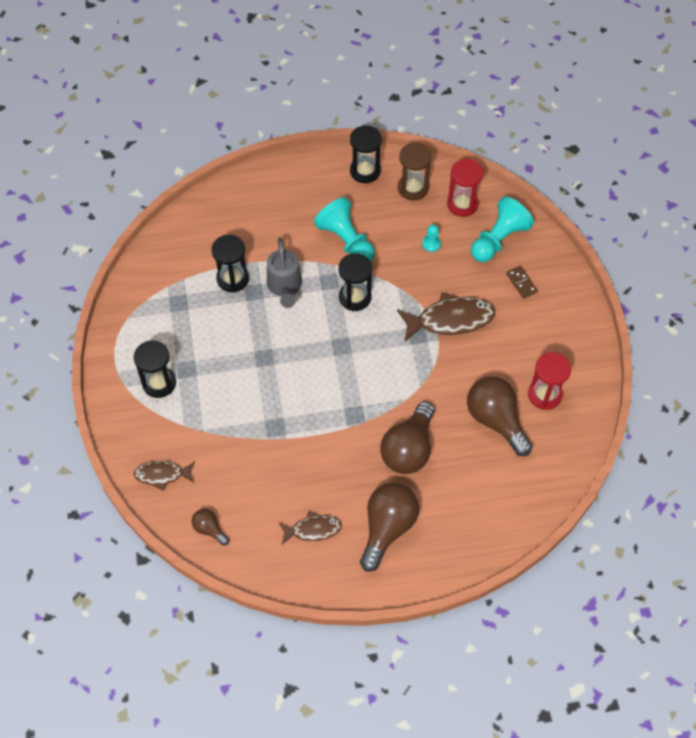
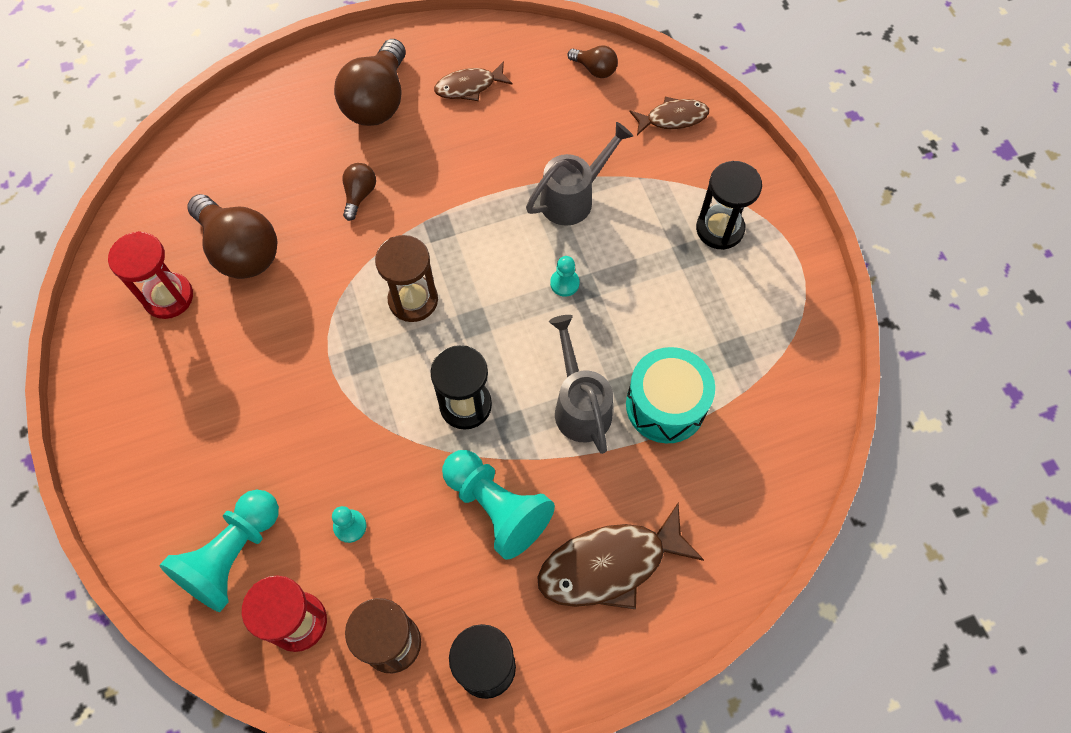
camera: 170 degrees right, 5 degrees up
(232, 279) = (665, 405): black hourglass -> turquoise drum
(254, 422) = (573, 198): none -> grey watering can
(276, 362) = (564, 283): none -> turquoise pawn
(379, 367) = (413, 300): none -> brown hourglass
(408, 449) = (359, 195): brown light bulb -> brown light bulb, size x0.49
(450, 320) = (310, 391): brown fish -> brown fish (609, 565)
(521, 283) = (195, 476): brown domino -> none

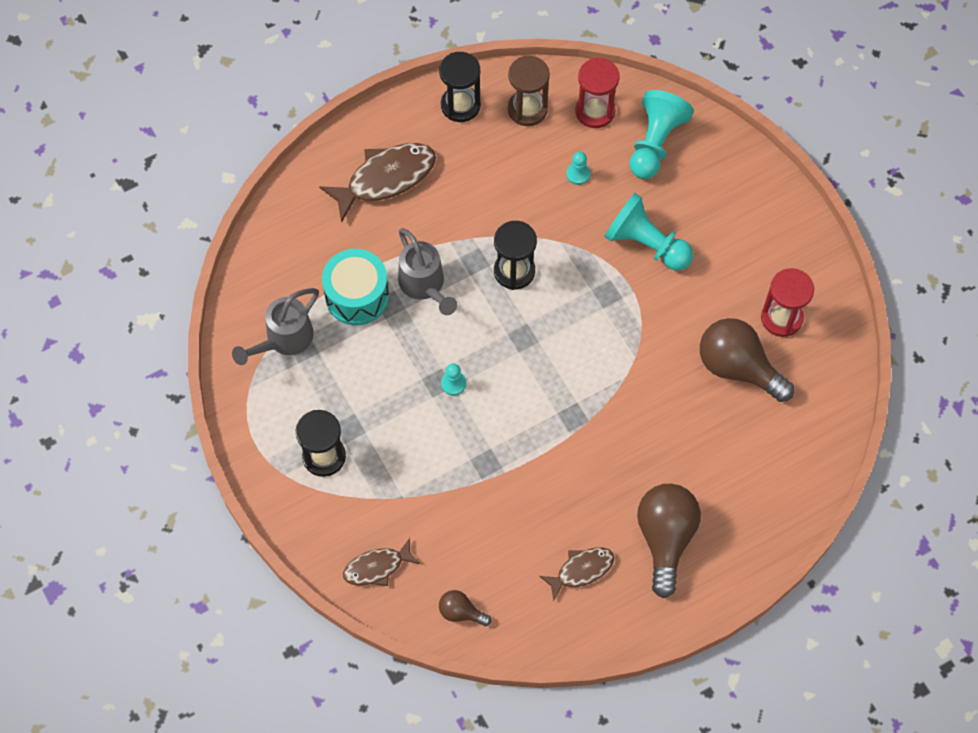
camera: 170 degrees right, 0 degrees up
(359, 195) = (652, 437): brown light bulb -> none
(413, 300) = (578, 348): brown hourglass -> none
(496, 507) = (474, 203): turquoise pawn -> turquoise pawn (646, 244)
(573, 198) = (459, 465): grey watering can -> grey watering can (284, 339)

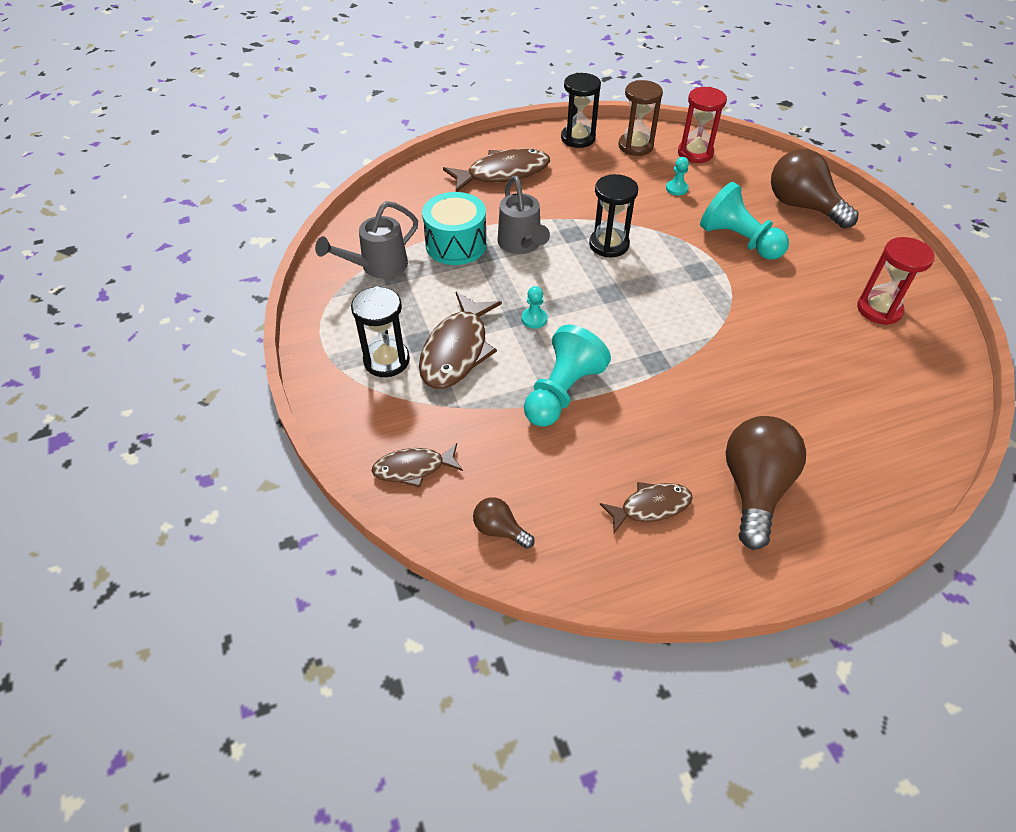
camera: 10 degrees right, 15 degrees down
(387, 434) = (457, 350): none -> brown fish
(655, 143) = (749, 177): turquoise pawn -> turquoise pawn (562, 392)
(738, 368) = (834, 343): brown light bulb -> brown light bulb (802, 206)

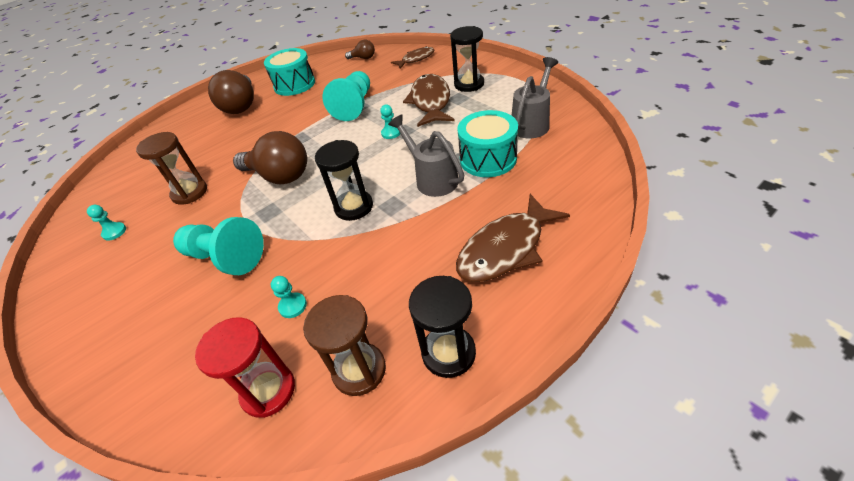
camera: 165 degrees right, 5 degrees down
(651, 507) = (294, 84): brown fish -> turquoise drum
(800, 330) = (190, 193): none -> brown hourglass
(802, 206) = (138, 336): brown light bulb -> brown light bulb (280, 176)
(879, 309) = (114, 232): red hourglass -> turquoise pawn

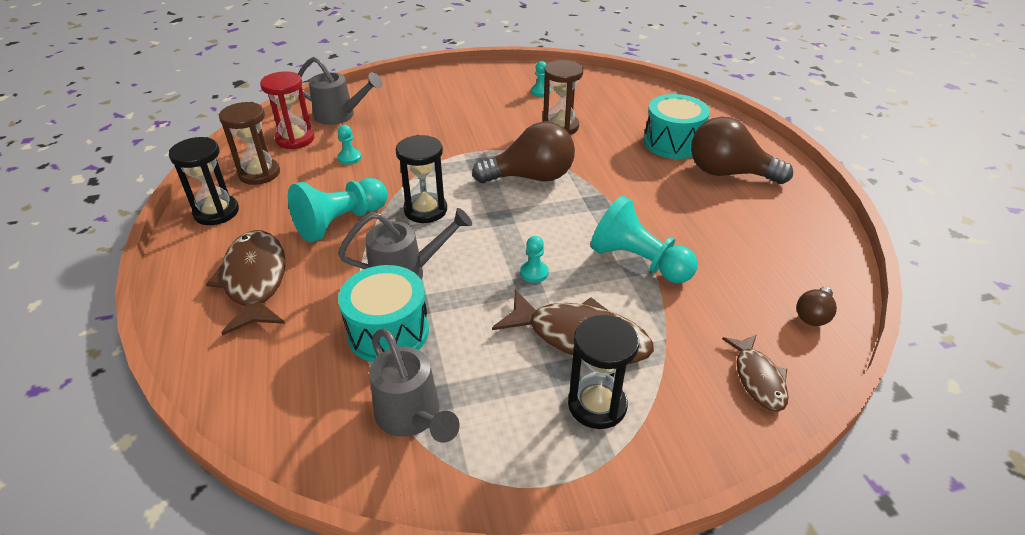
camera: 110 degrees right, 5 degrees down
(193, 381) = (340, 116): none -> grey watering can
(225, 258) = (442, 136): turquoise pawn -> turquoise pawn (341, 222)
(280, 176) = (531, 177): brown light bulb -> brown light bulb turned 150 degrees counterclockwise
(294, 84) = (760, 224): turquoise drum -> turquoise drum (672, 143)

